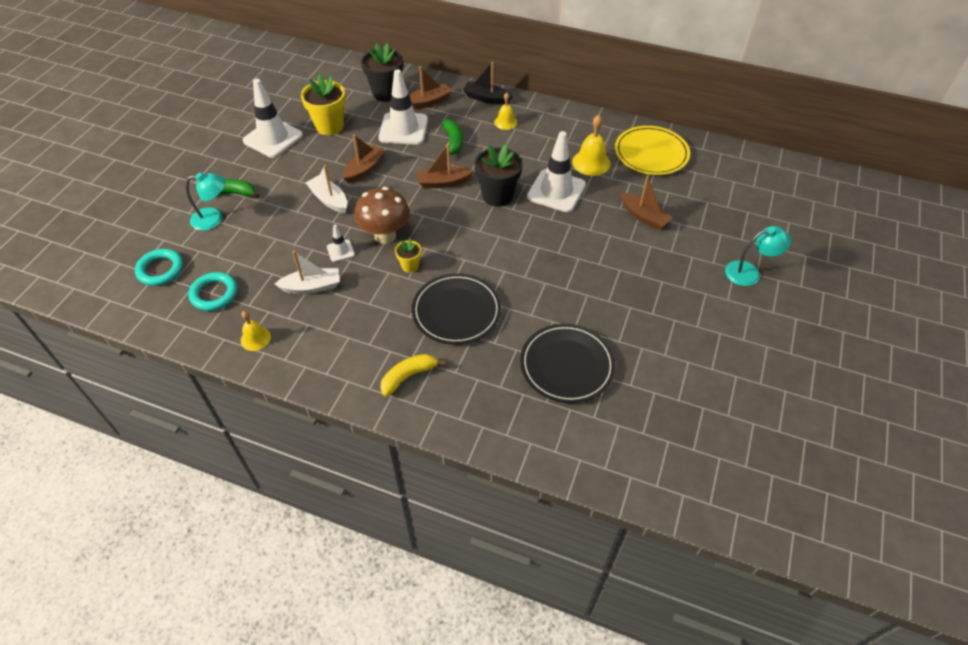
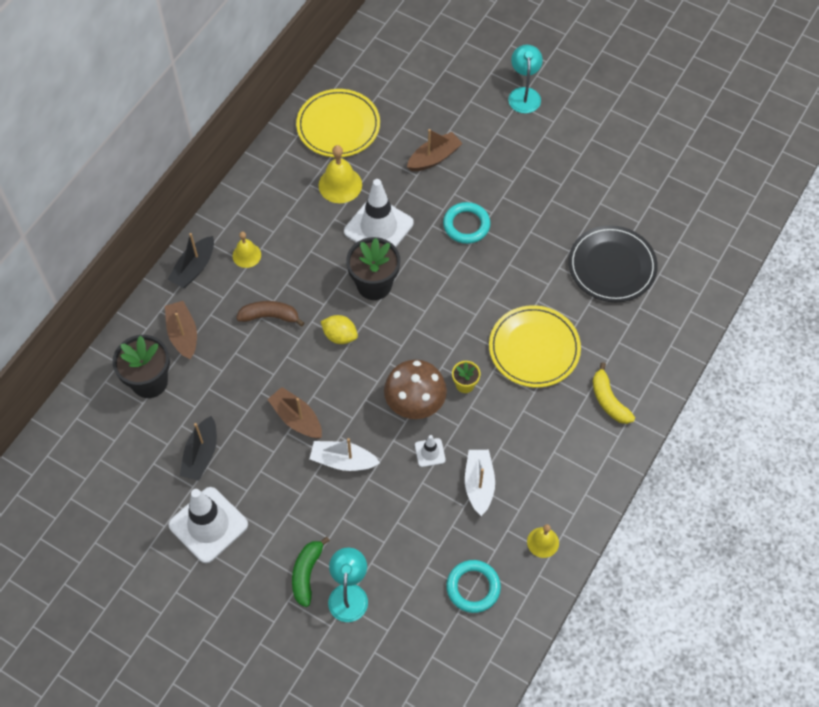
camera: 80 degrees left, 10 degrees up
(160, 270) = (425, 651): turquoise ring -> turquoise ring (466, 225)
(329, 126) = (201, 454): yellow flower pot -> black boat
(329, 200) = (343, 461): white boat -> white boat turned 45 degrees clockwise
(403, 129) = (230, 368): white traffic cone -> none
(443, 182) = (340, 336): brown boat -> yellow lemon
(453, 142) = (270, 316): green banana -> brown banana
(456, 311) = (534, 348): black plate -> yellow plate

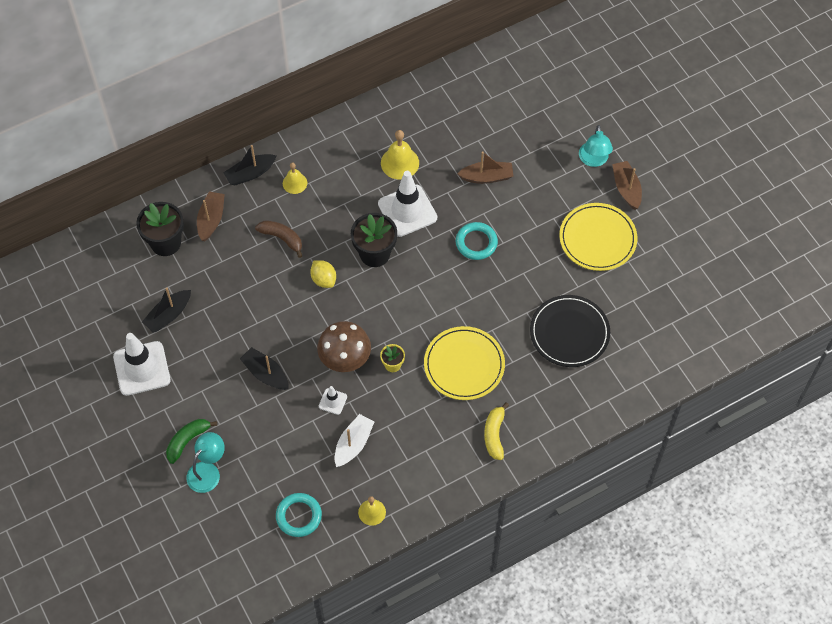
camera: 30 degrees right, 0 degrees up
(296, 418) = (252, 325): brown boat -> brown boat (626, 189)
(338, 126) = (429, 115): yellow plate -> yellow plate (597, 239)
(343, 461) = (266, 373): white boat -> black boat
(524, 94) = (593, 160): turquoise lamp -> turquoise lamp turned 150 degrees clockwise

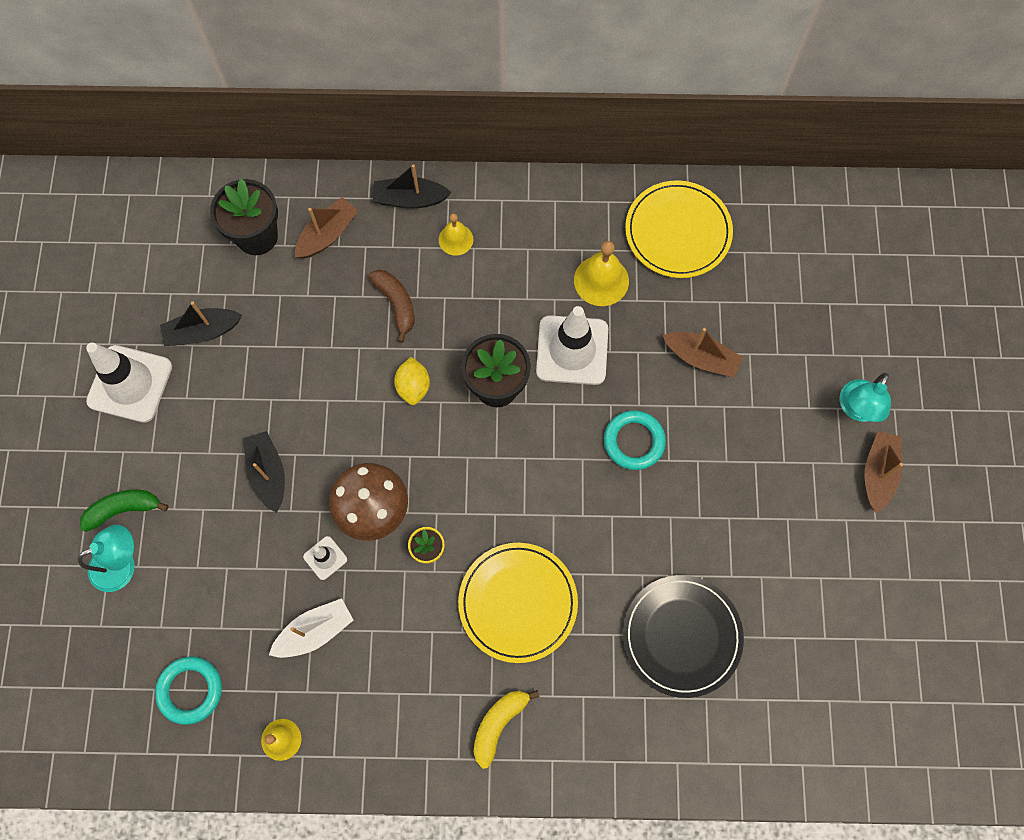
camera: 30 degrees right, 10 degrees up
(597, 239) = (797, 523): yellow plate -> yellow plate (678, 232)

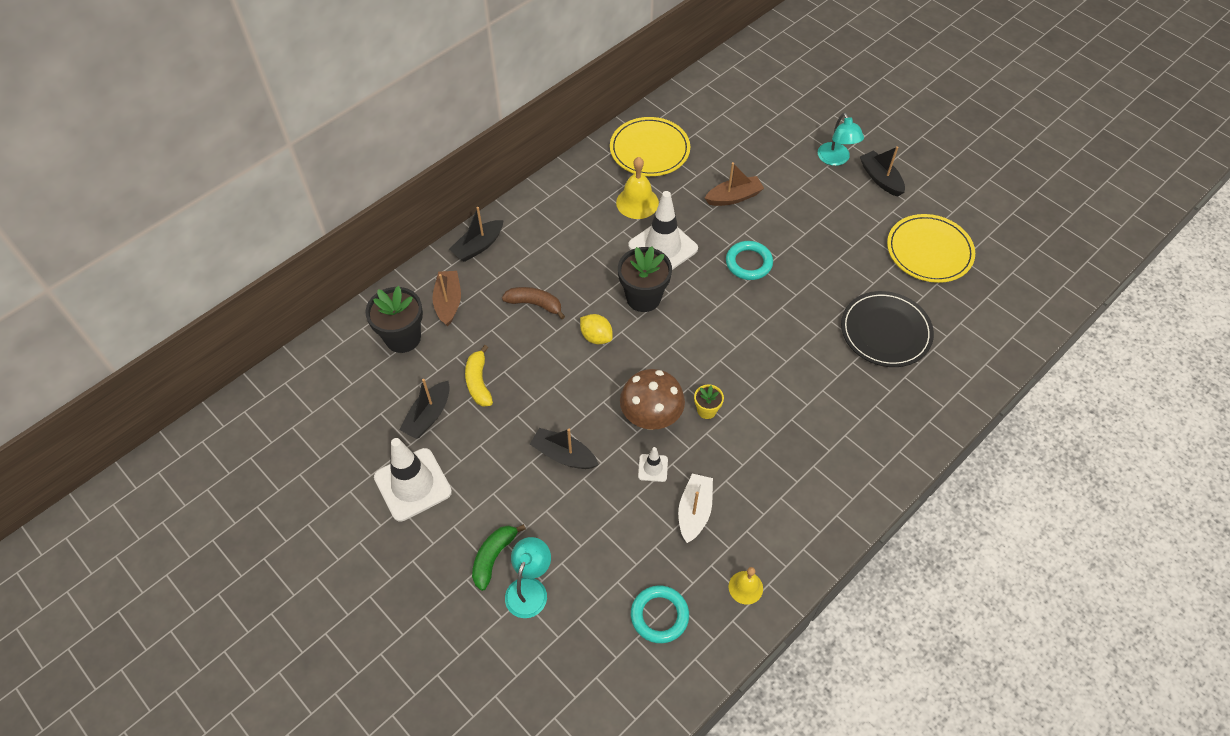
camera: 45 degrees left, 15 degrees down
(456, 239) = (530, 245): yellow bell -> none
(499, 724) = (851, 460): yellow banana -> yellow banana (478, 382)
(518, 602) = (786, 392): yellow plate -> yellow plate (929, 251)
(878, 473) = (880, 179): brown boat -> black boat

